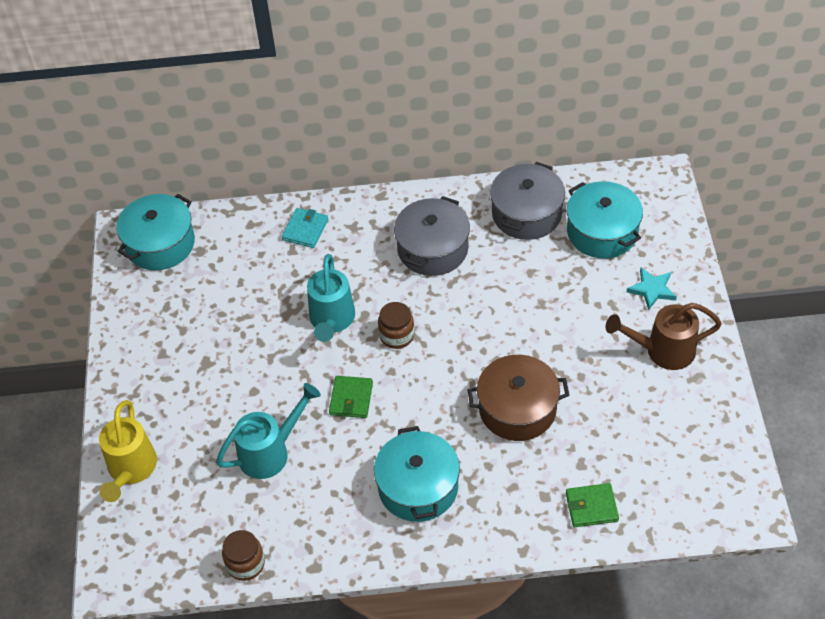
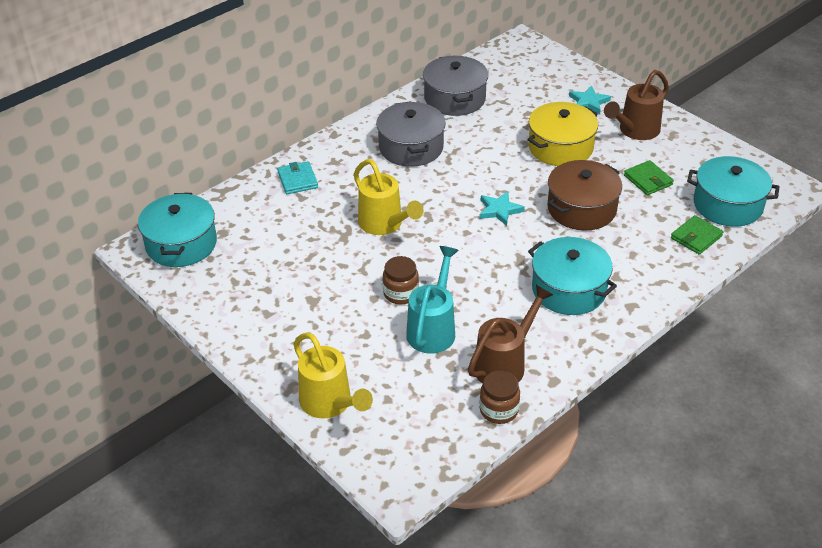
camera: 40 degrees left, 10 degrees down
(292, 524) = (504, 364): none -> brown watering can
(331, 320) = (384, 224): turquoise watering can -> yellow watering can
(351, 398) = (456, 263): green wallet -> green wallet (648, 180)
(397, 336) = (445, 209): brown jar -> brown jar (401, 293)
(442, 365) = (499, 210): none -> turquoise star
(569, 328) = (560, 147): none -> yellow pot
(602, 232) = (518, 86): turquoise pot -> turquoise pot (727, 205)

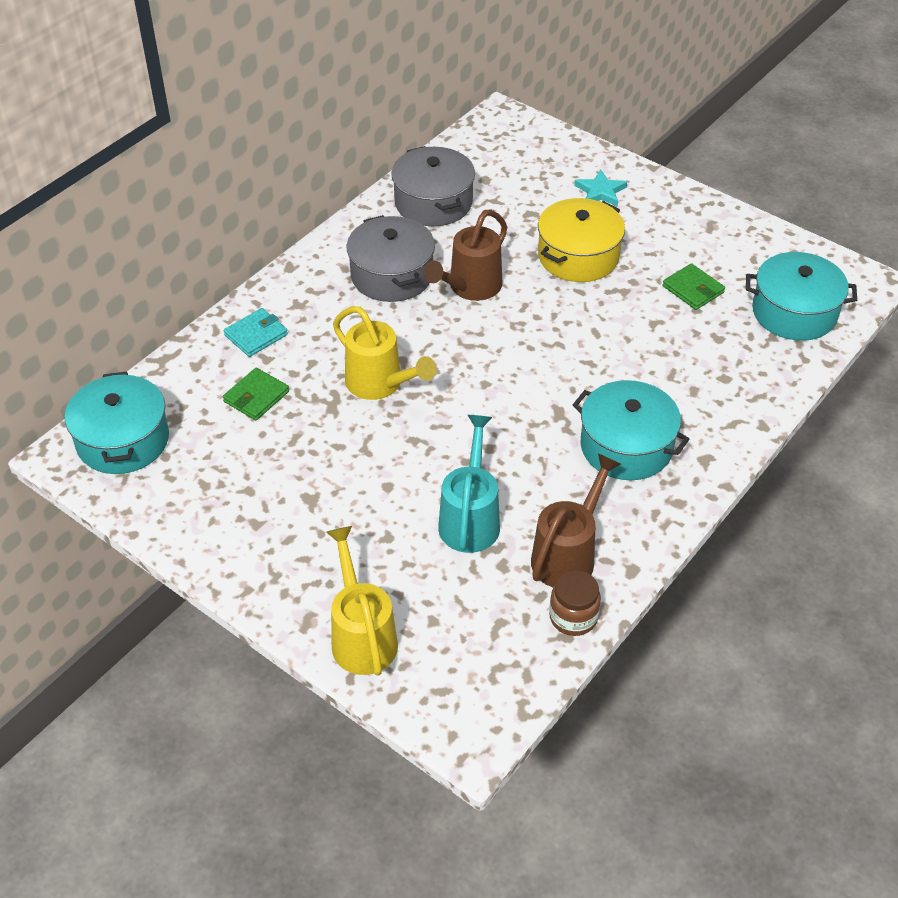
camera: 10 degrees left, 5 degrees up
(297, 180) = (256, 335): turquoise wallet -> turquoise wallet turned 75 degrees clockwise
(330, 403) = (362, 636): yellow watering can -> yellow watering can turned 150 degrees counterclockwise
(401, 293) = (420, 476): brown jar -> none
(499, 210) = (520, 349): turquoise star -> none
(581, 209) = (620, 336): brown pot -> none
(635, 131) = (665, 225): brown watering can -> brown watering can (470, 287)
(696, 237) = (765, 359): green wallet -> green wallet (256, 396)

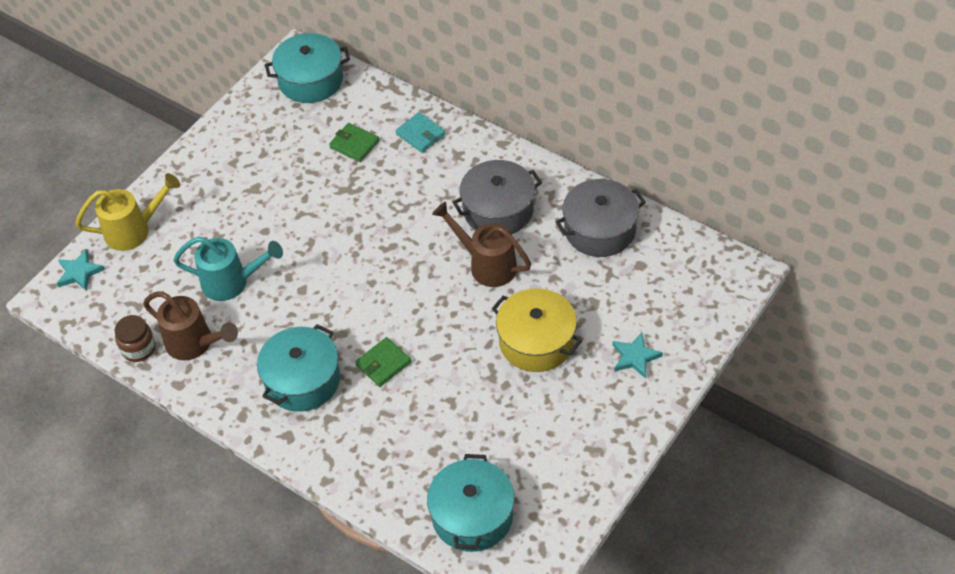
camera: 90 degrees right, 5 degrees up
(380, 384) = (369, 215): yellow watering can -> none
(432, 701) = (79, 272): none -> turquoise star
(693, 289) = (498, 432): green wallet -> green wallet (383, 364)

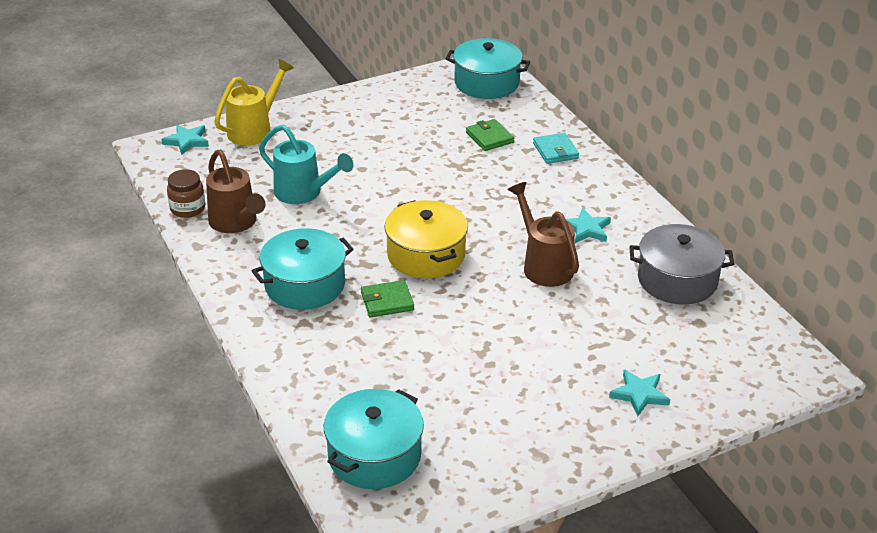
camera: 25 degrees right, 15 degrees down
(134, 230) = (254, 130): yellow watering can -> yellow watering can turned 60 degrees counterclockwise
(498, 210) = (586, 229): grey pot -> turquoise star
(536, 341) = (547, 342): yellow pot -> yellow pot (426, 255)

